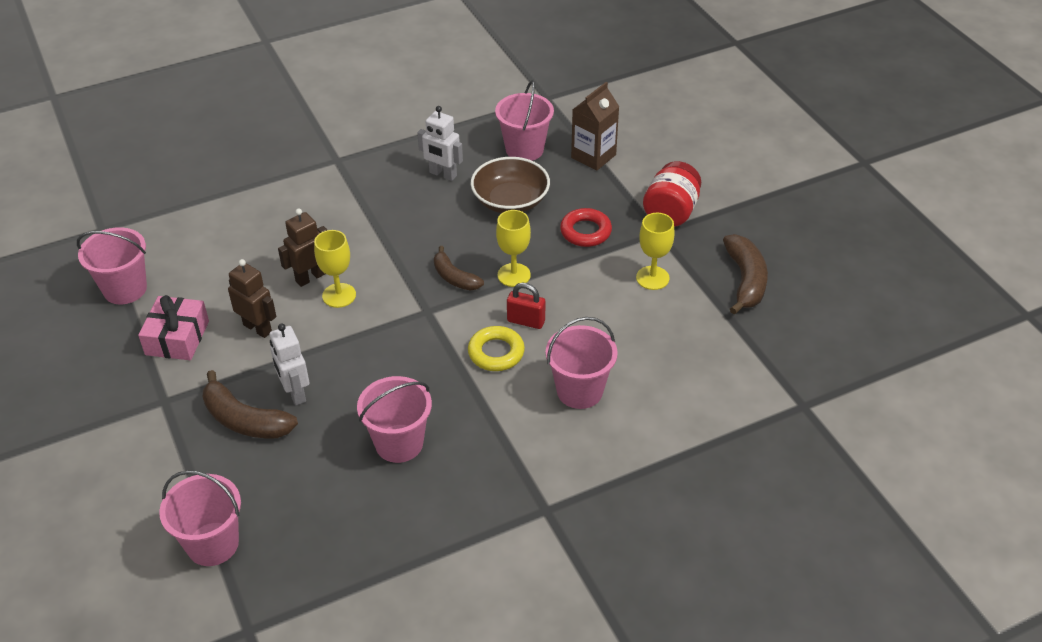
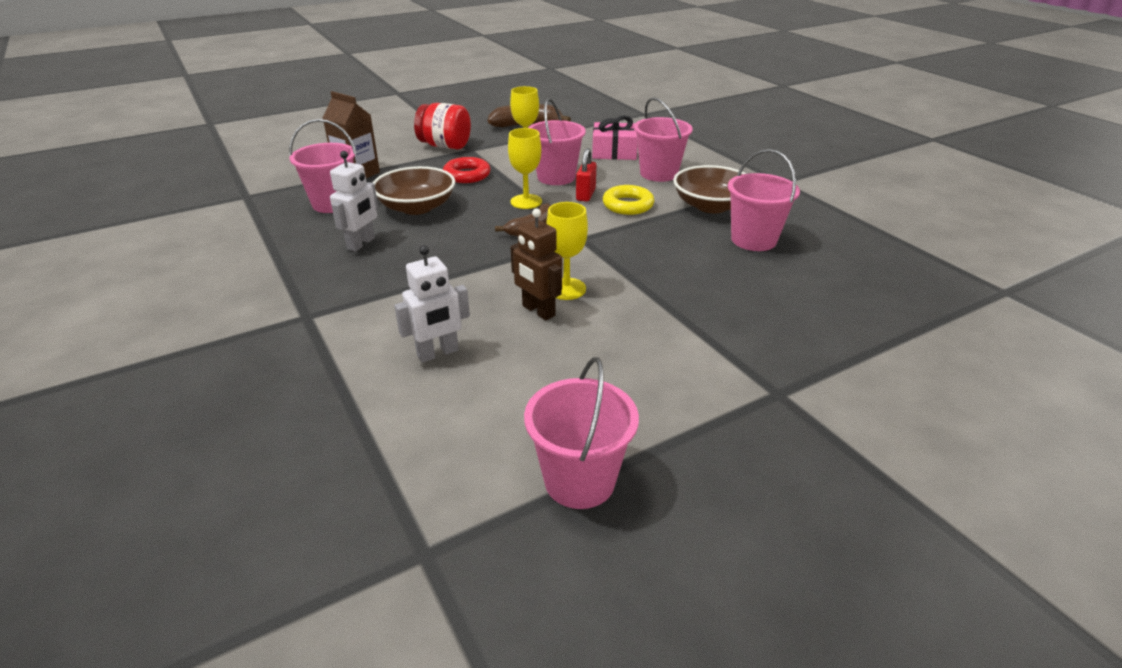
camera: 95 degrees left, 10 degrees down
(177, 338) = (667, 403): pink gift -> pink gift (614, 152)
(213, 544) = (939, 324): pink bucket -> pink bucket (556, 177)
(245, 420) = (774, 327): brown banana -> none
(258, 328) = (632, 338): brown robot -> none
(295, 393) = (720, 300): white robot -> white robot (438, 353)
(485, 424) = (711, 206): none -> brown bowl

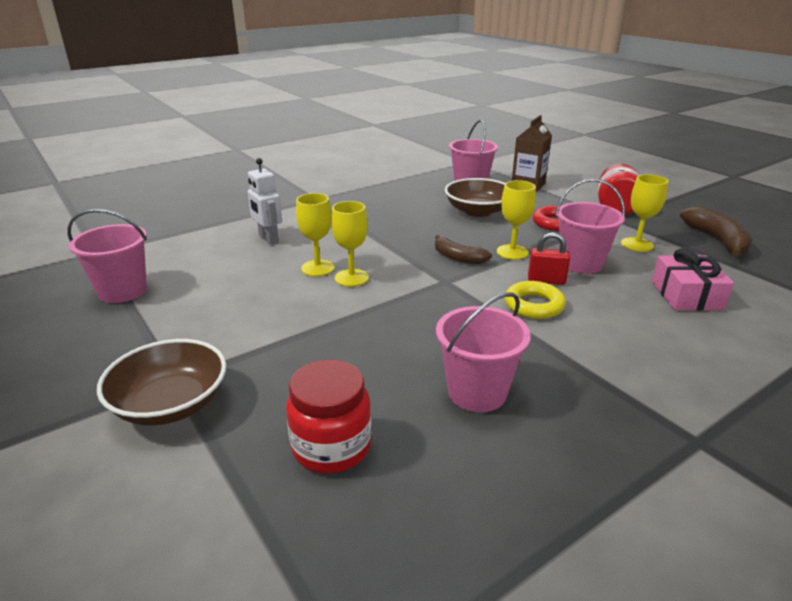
camera: 85 degrees right, 5 degrees down
(361, 243) = (411, 201): white robot -> none
(538, 311) = (318, 268): brown robot -> yellow goblet
(658, 174) = (640, 326): pink bucket -> none
(711, 206) = (563, 364): brown bowl -> brown bowl (171, 404)
(836, 301) = (331, 447): none -> red jar

